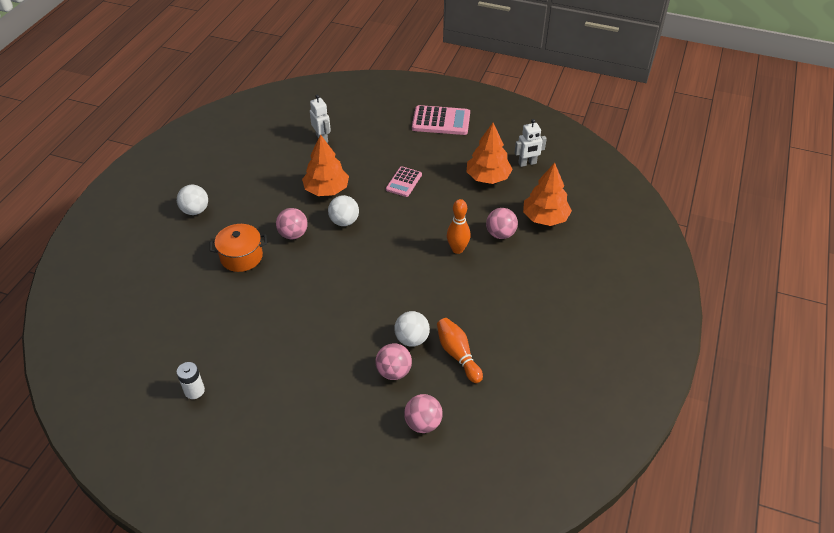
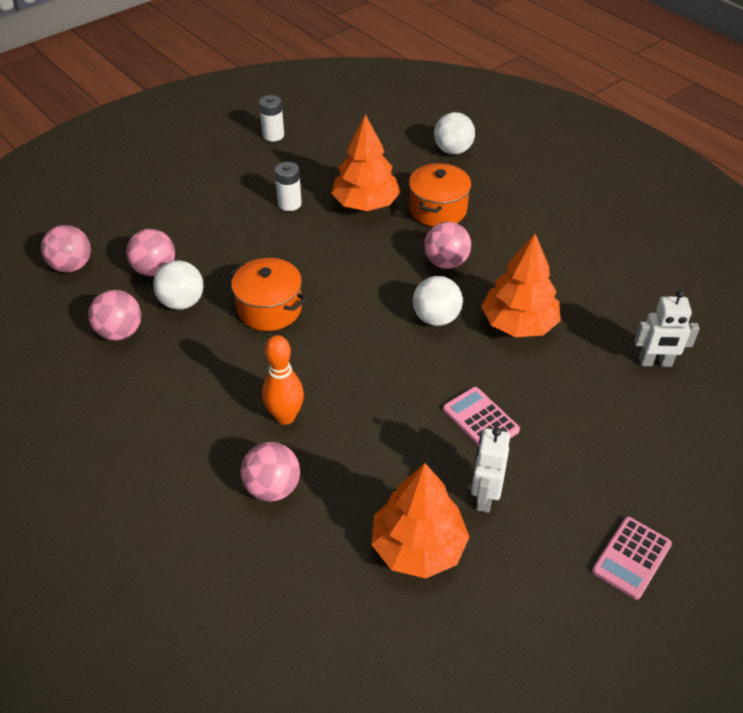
camera: 120 degrees right, 0 degrees up
(195, 210) = (552, 195): white ball -> white ball (453, 150)
(279, 335) = (289, 204): none -> white battery
(387, 294) = (269, 309): none -> orange pot
(441, 121) = (631, 558): pink calculator -> pink calculator, size x0.62
(458, 354) = (120, 332): orange bowling pin -> pink ball
(527, 163) = (417, 640): white robot -> white robot (484, 497)
(545, 218) = (258, 576): orange tree -> orange tree (365, 204)

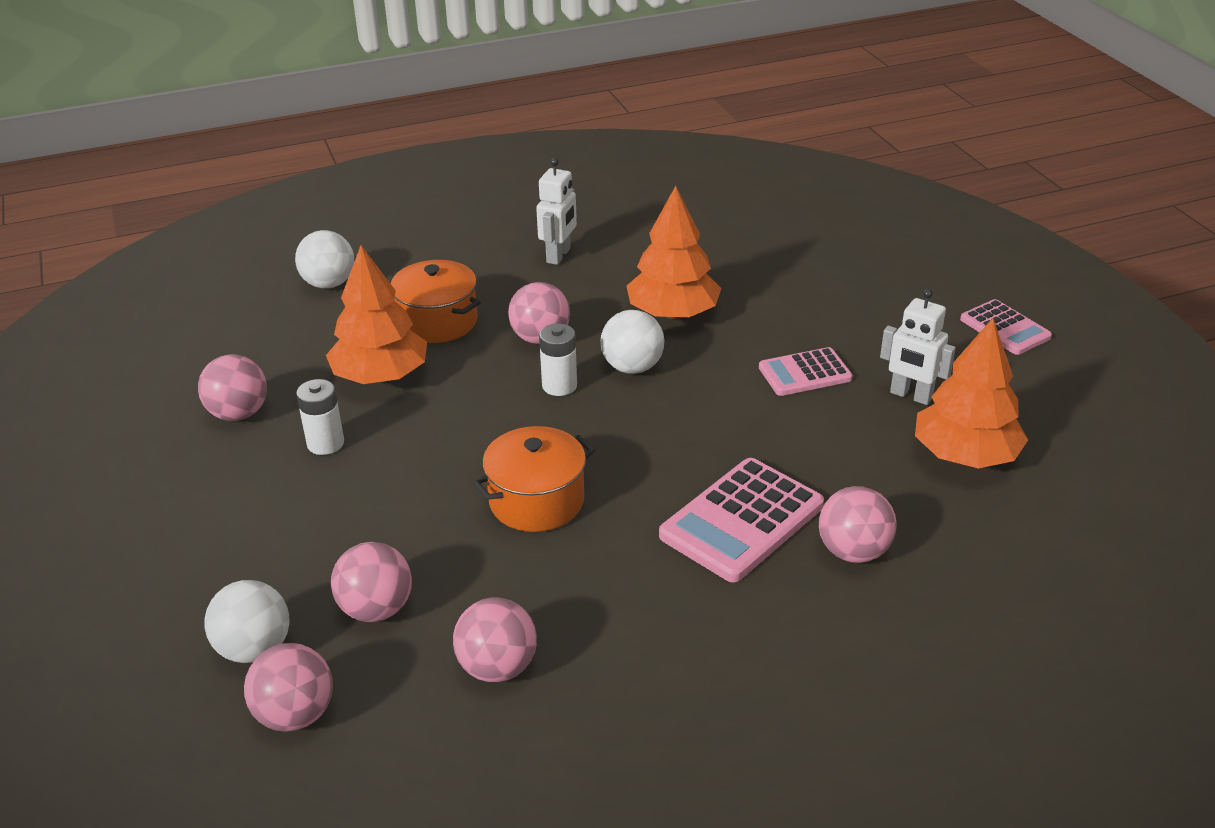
camera: 70 degrees left, 10 degrees down
(182, 302) = (471, 588): white ball -> white ball (254, 649)
(273, 135) = (144, 430): white battery -> white battery (559, 385)
(285, 416) = (741, 521): orange bowling pin -> pink calculator
(302, 162) = (238, 413): none -> pink ball
(655, 362) = (770, 248): white robot -> white robot (559, 255)

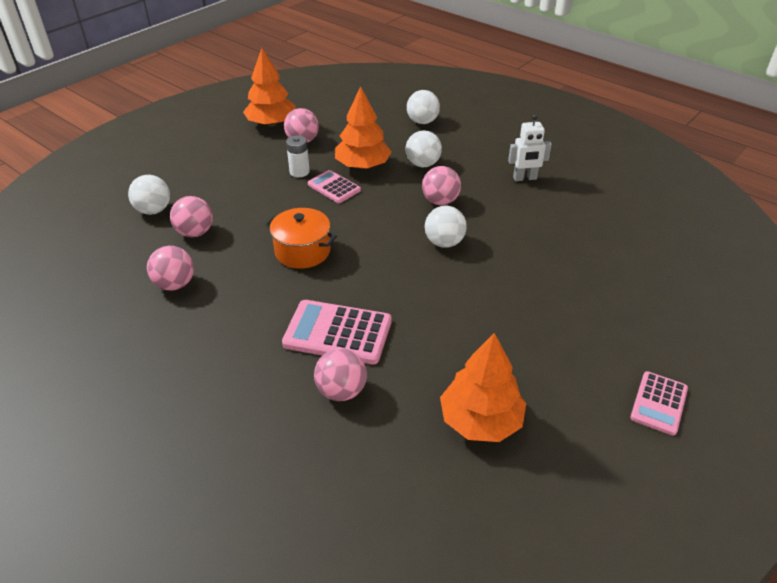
camera: 60 degrees right, 5 degrees up
(295, 714) = (120, 237): pink ball -> none
(437, 322) = (422, 164): orange pot -> white ball
(559, 385) = (404, 223): white battery -> none
(673, 313) = (512, 239): orange tree -> orange tree (271, 123)
(804, 373) = (503, 314): pink calculator -> pink calculator (334, 187)
(910, 396) = (524, 373): white robot -> none

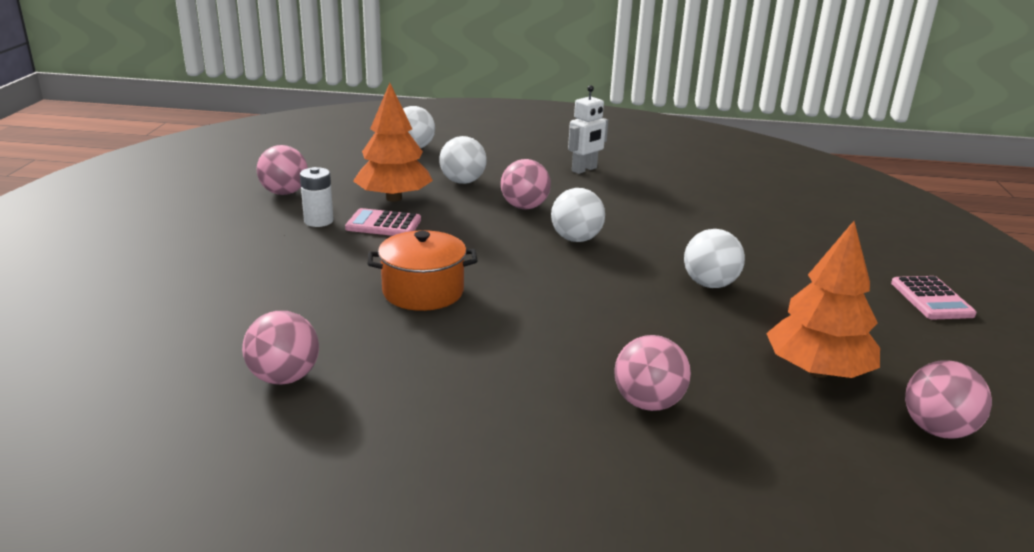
camera: 35 degrees left, 15 degrees down
(153, 210) = (144, 310): white ball -> white ball (710, 284)
(195, 233) = (244, 315): pink ball -> pink ball (937, 430)
(271, 123) = (218, 186): orange tree -> none
(338, 333) = (569, 352): pink calculator -> none

